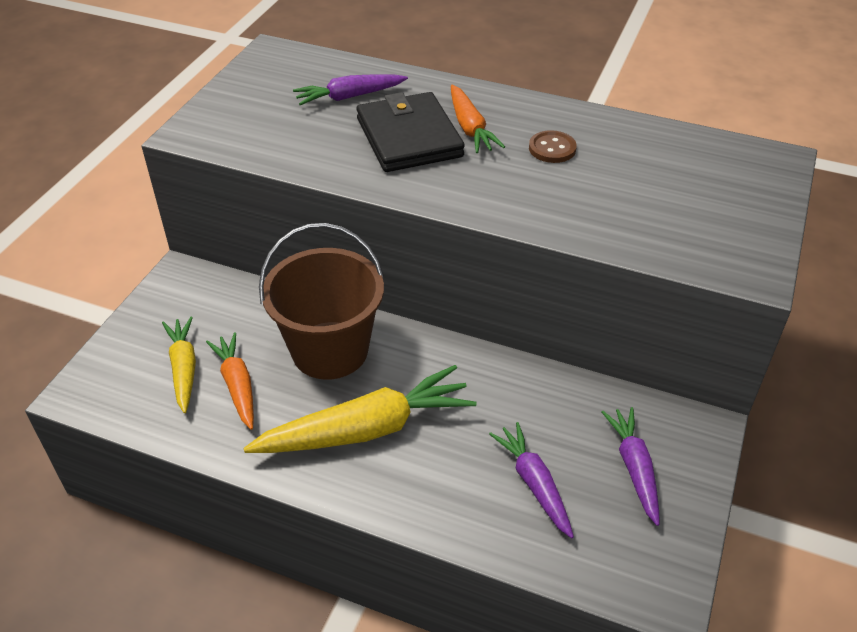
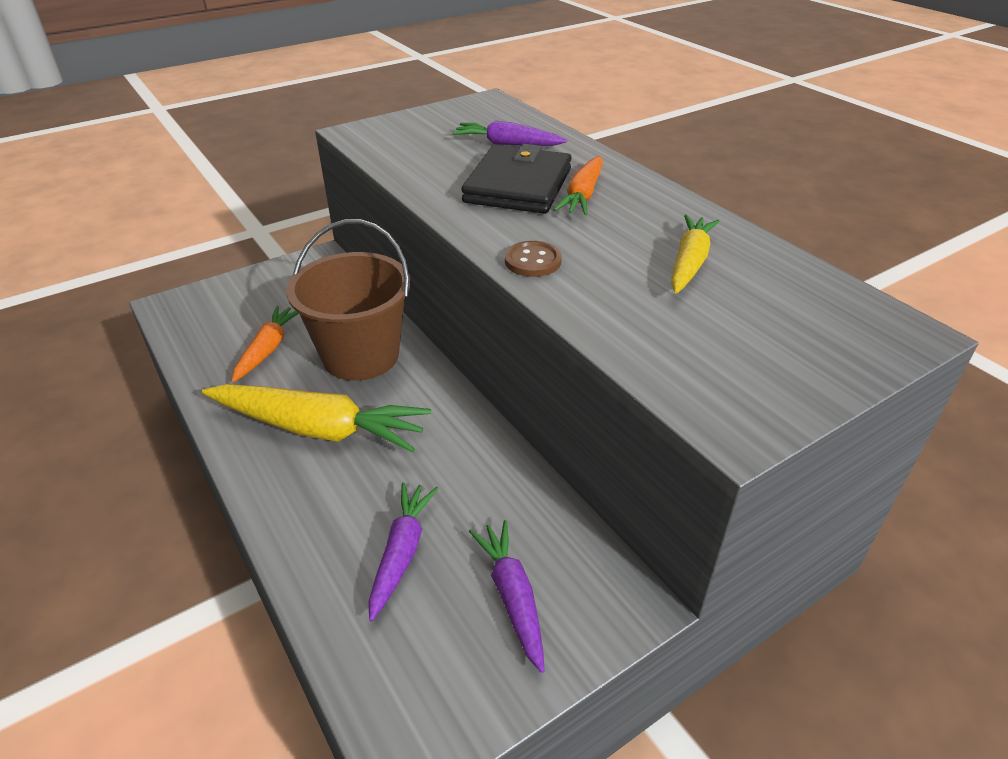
camera: 35 degrees right, 5 degrees down
(184, 368) = (248, 320): yellow carrot -> yellow carrot (689, 262)
(552, 148) = (642, 235): brown button -> brown button (533, 261)
(634, 468) = (512, 596): purple carrot -> purple carrot turned 45 degrees counterclockwise

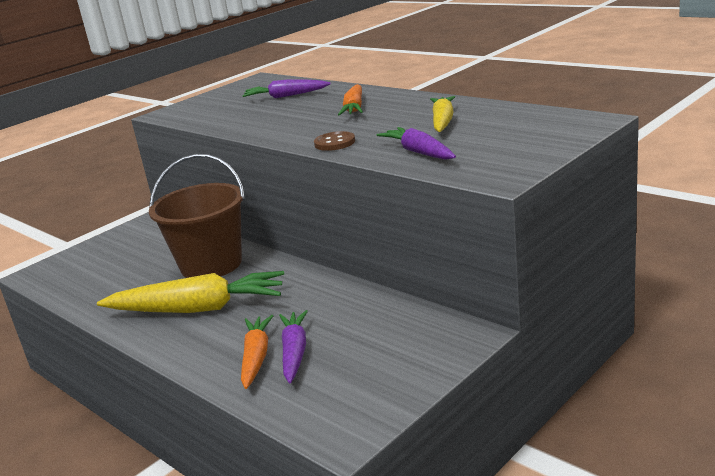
camera: 10 degrees left, 15 degrees down
(268, 349) = (133, 278): orange carrot -> orange carrot (256, 357)
(512, 596) = (386, 352): purple carrot -> purple carrot (419, 152)
(518, 185) = (305, 113): black wallet -> none

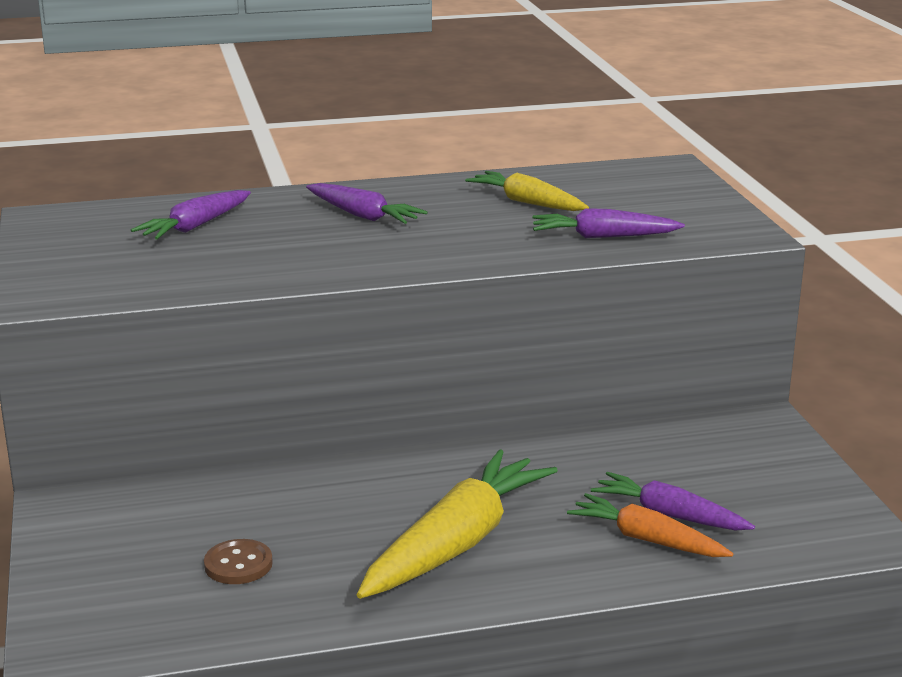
camera: 60 degrees left, 0 degrees up
(211, 265) = (336, 501): brown bucket -> none
(334, 143) = (474, 255): brown button -> brown button (238, 564)
(354, 108) = (363, 215): orange carrot -> purple carrot

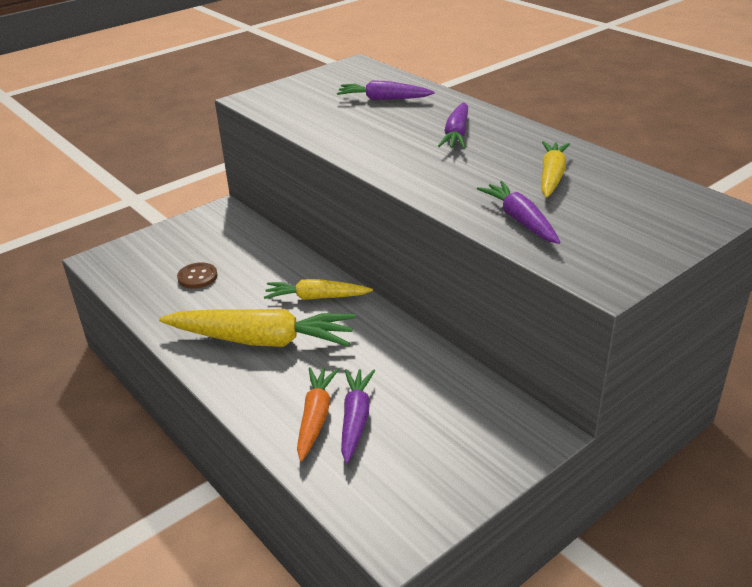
camera: 65 degrees right, 10 degrees up
(399, 483) = (316, 297): none -> yellow carrot

